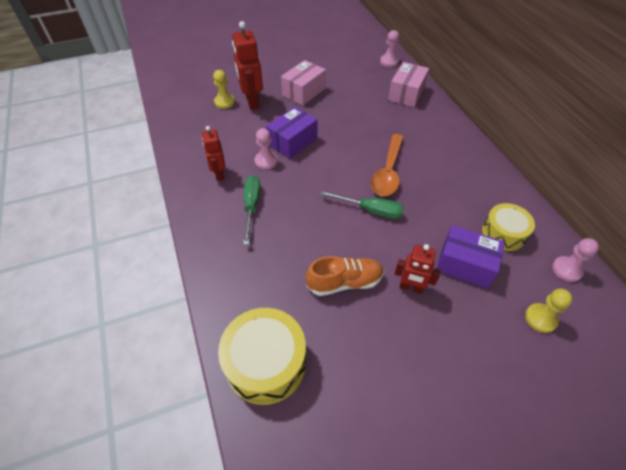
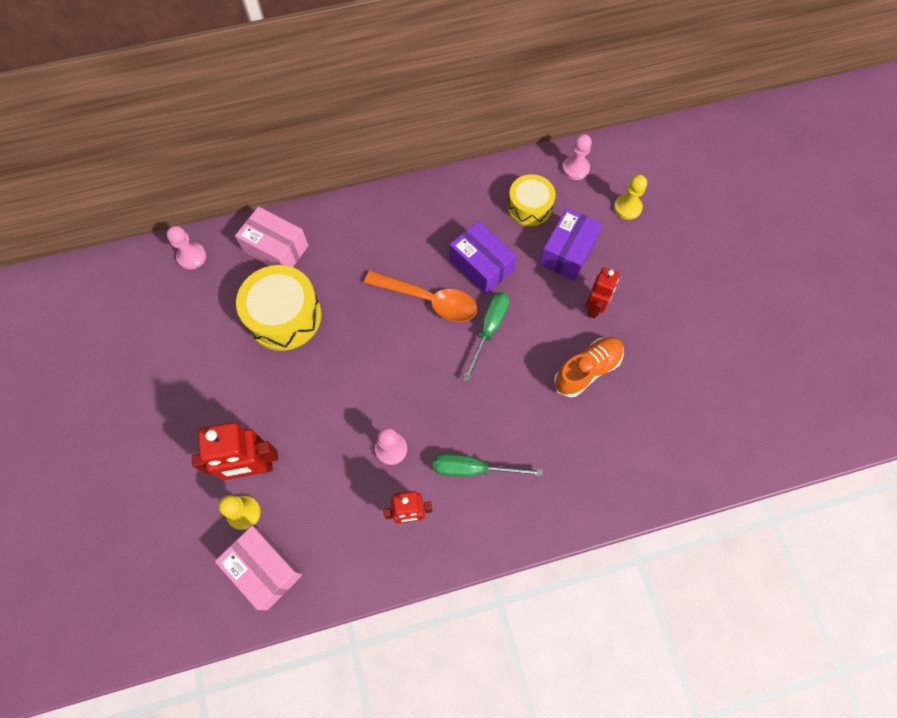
camera: 85 degrees left, 15 degrees up
(266, 362) = (679, 455): yellow drum -> yellow drum (284, 316)
(292, 141) = (356, 411): purple box -> purple box (481, 265)
(303, 92) = (242, 388): pink box -> pink box (264, 569)
(345, 282) = (587, 370): orange shoe -> orange shoe turned 60 degrees clockwise

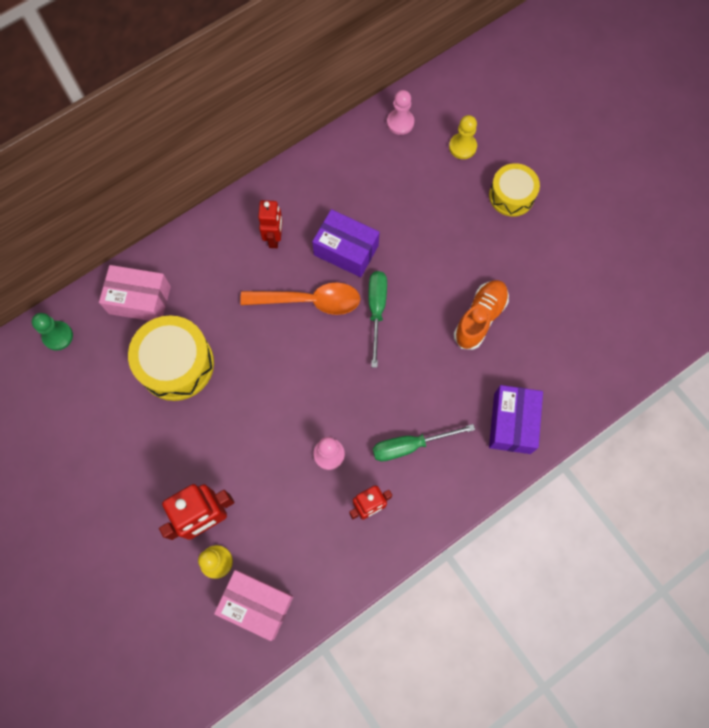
camera: 20 degrees left, 5 degrees up
(192, 257) = (58, 336): pink pawn -> green pawn
(529, 207) = (370, 176): yellow drum -> yellow drum (511, 195)
(567, 252) = (422, 210): purple box -> purple box (512, 423)
(594, 308) = (466, 256): red robot -> red robot (274, 238)

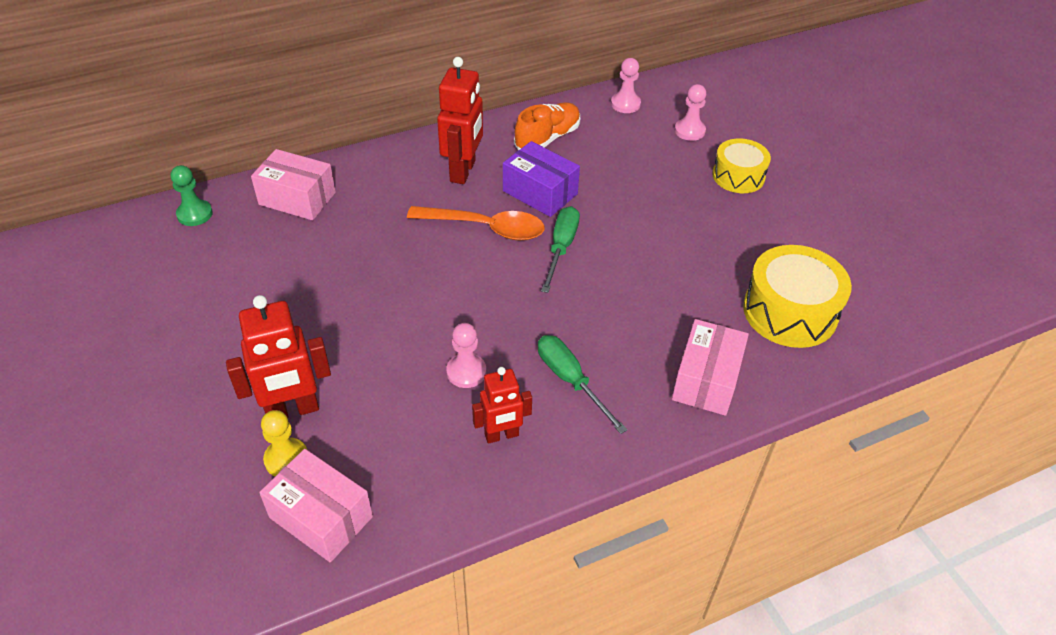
camera: 10 degrees right, 25 degrees down
(176, 364) = (315, 258): yellow drum -> yellow drum (790, 311)
(274, 238) = (463, 171): red robot -> red robot, size x1.57
(410, 445) = (570, 380): green screwdriver -> green screwdriver turned 60 degrees clockwise
(462, 147) = (689, 131): yellow pawn -> pink pawn
(480, 318) = (683, 273): orange shoe -> orange shoe (547, 138)
(512, 423) = (706, 380): purple box -> pink box

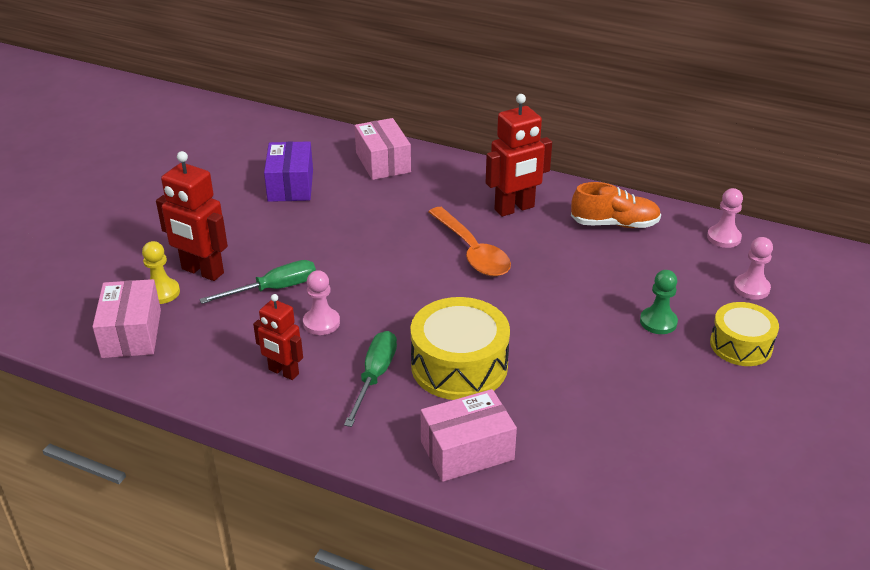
camera: 50 degrees right, 10 degrees down
(195, 214) = (314, 137): green pawn -> green pawn (658, 322)
(540, 192) = (548, 254): purple box -> purple box (290, 185)
(561, 248) = (504, 297): green screwdriver -> green screwdriver (274, 289)
(790, 311) = (615, 462): yellow drum -> yellow drum (459, 366)

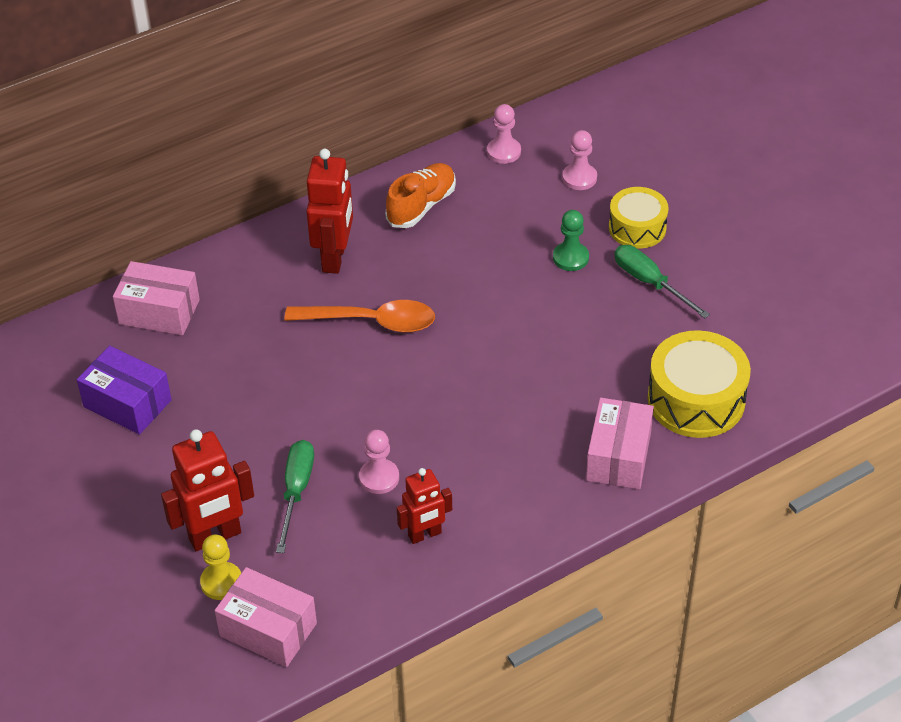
camera: 55 degrees left, 10 degrees up
(375, 377) = (484, 473): green screwdriver -> green screwdriver (650, 283)
(459, 366) = (517, 411): yellow drum -> yellow drum (696, 400)

